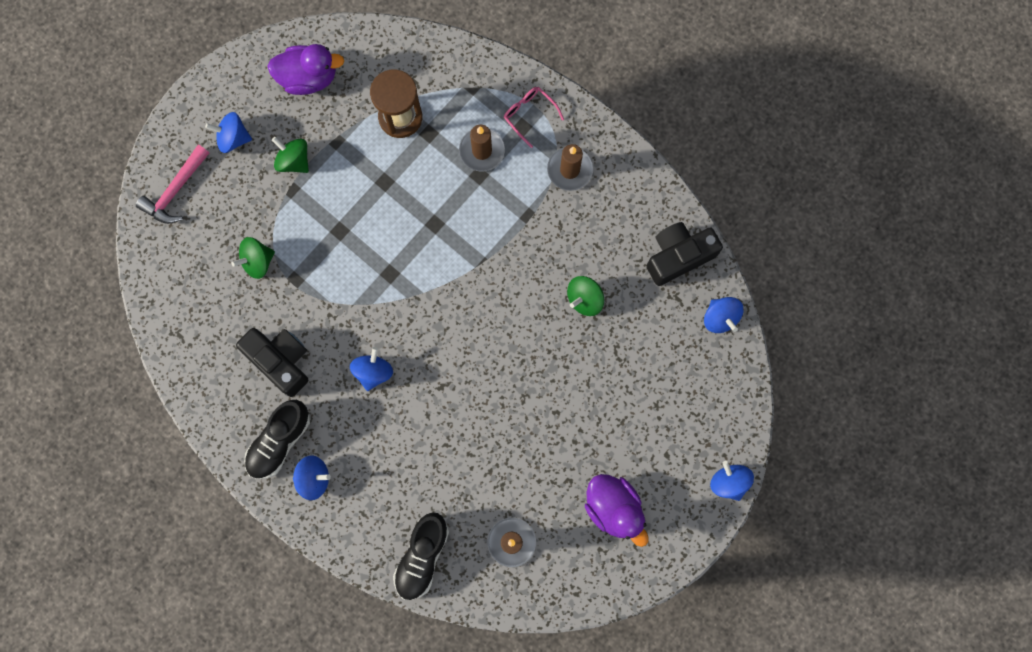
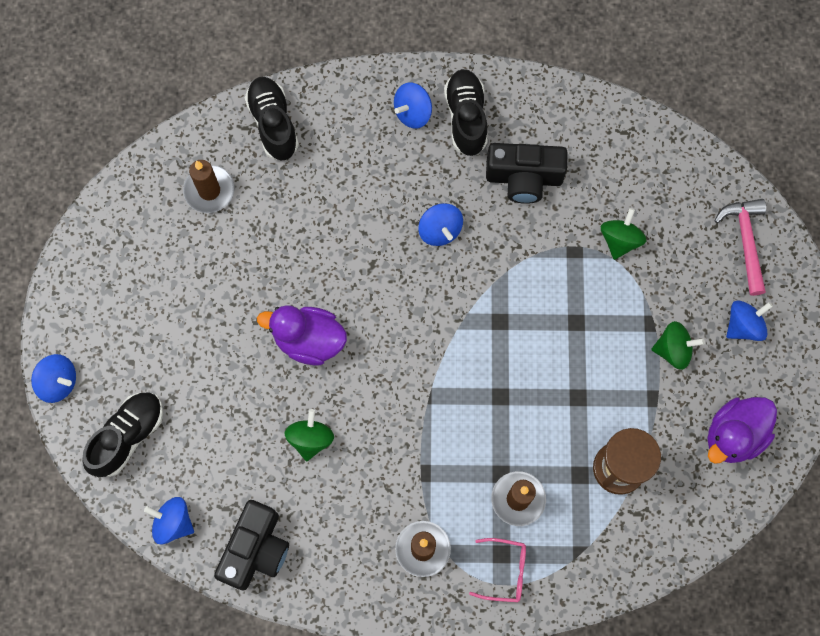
camera: 140 degrees right, 5 degrees down
(614, 508) = (144, 283): purple duck -> purple duck (309, 340)
(707, 402) = (128, 436): none -> black shoe

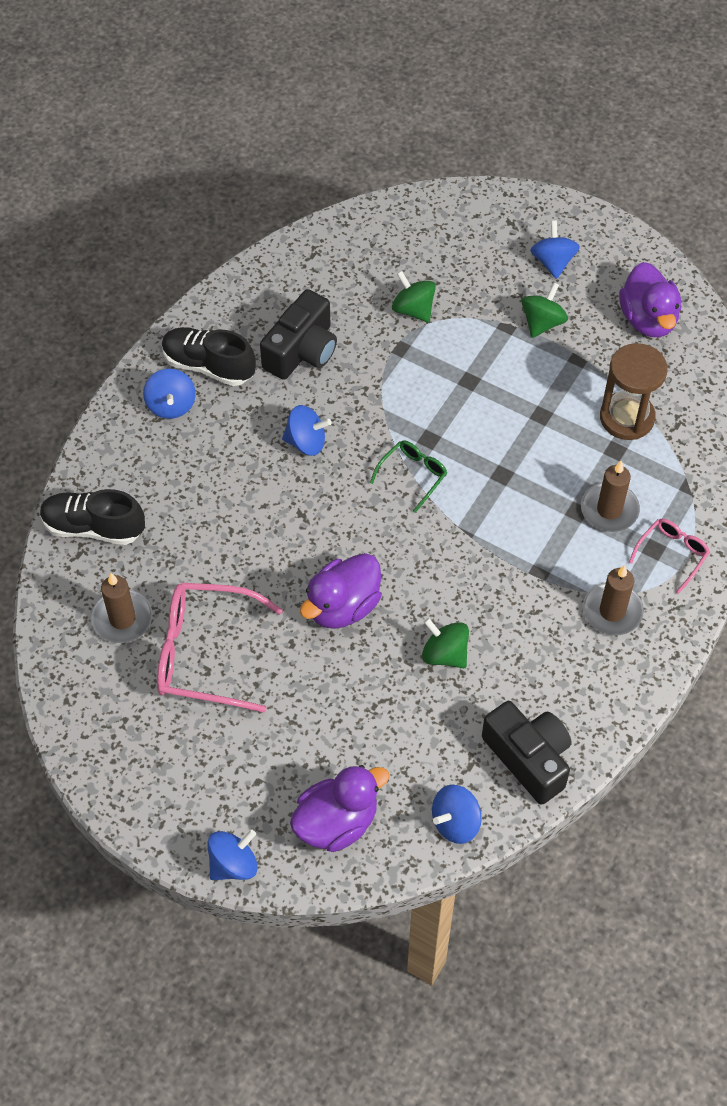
camera: 60 degrees left, 15 degrees down
(128, 436) = (336, 822): black shoe -> purple duck
(213, 265) = (205, 653): none -> pink glasses
(457, 328) = (413, 475): none -> green glasses
(745, 242) = (477, 222): pink hammer -> none

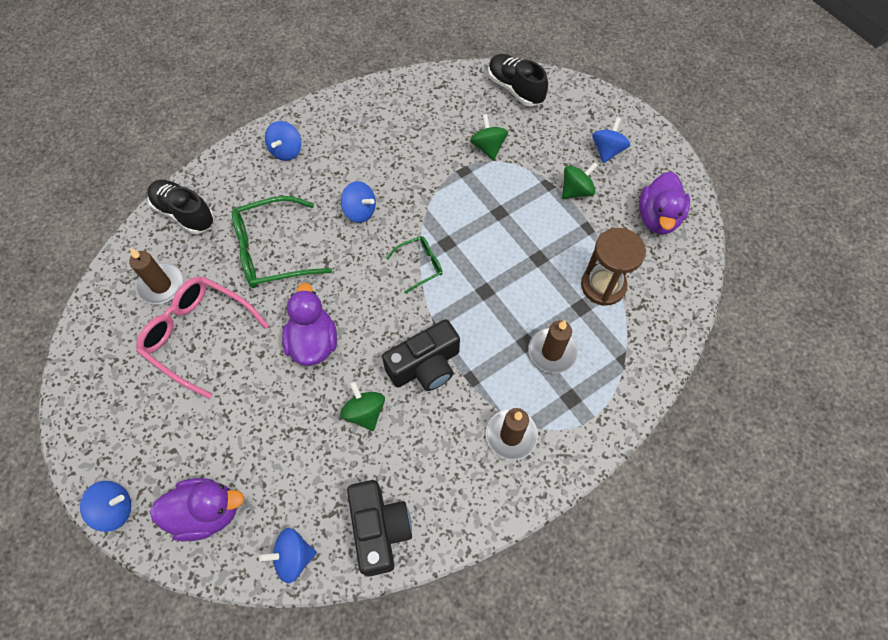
camera: 25 degrees right, 5 degrees up
(208, 366) = (327, 134): black shoe -> black shoe (515, 89)
(231, 528) = (272, 251): none -> green glasses
(302, 351) = (395, 147): black camera -> black camera (425, 366)
(343, 606) = (313, 342): purple duck -> purple duck turned 105 degrees clockwise
(672, 554) = (583, 409): pink glasses -> none

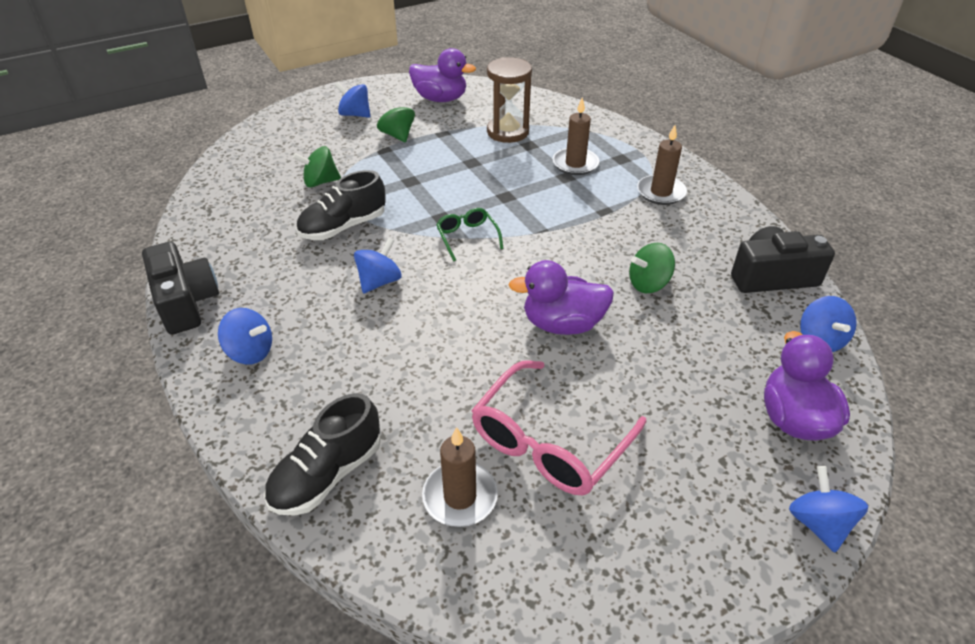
camera: 85 degrees left, 20 degrees down
(272, 251) = (422, 364): green glasses -> none
(425, 366) = (591, 239): black camera -> black camera (186, 302)
(515, 89) = (245, 159): black shoe -> black shoe (343, 227)

